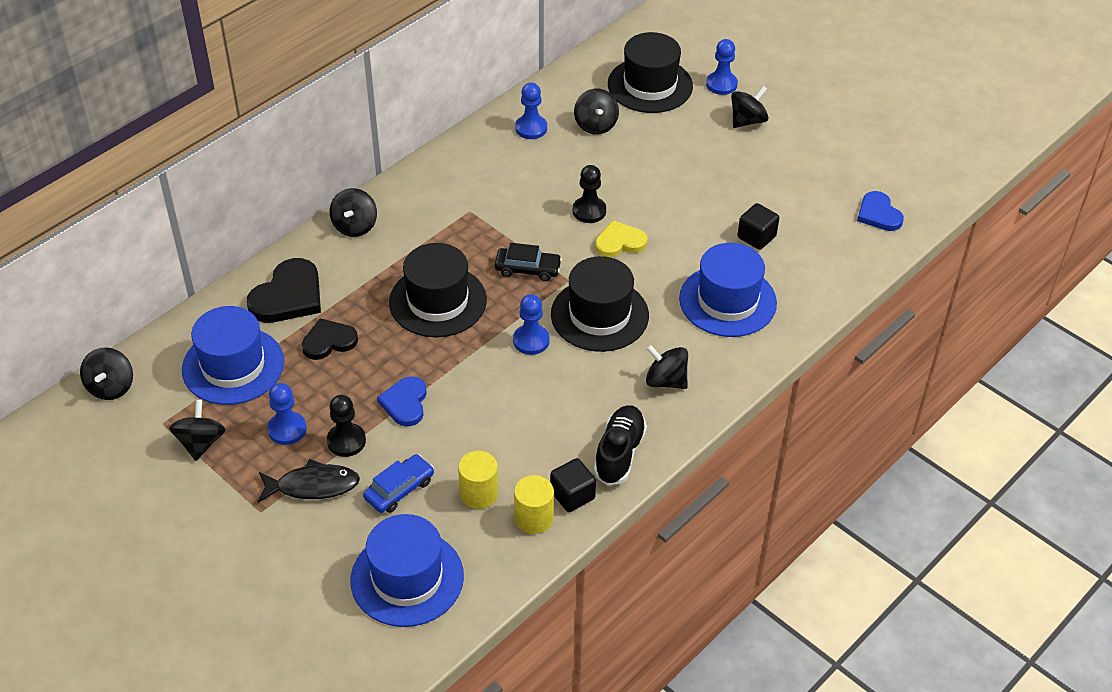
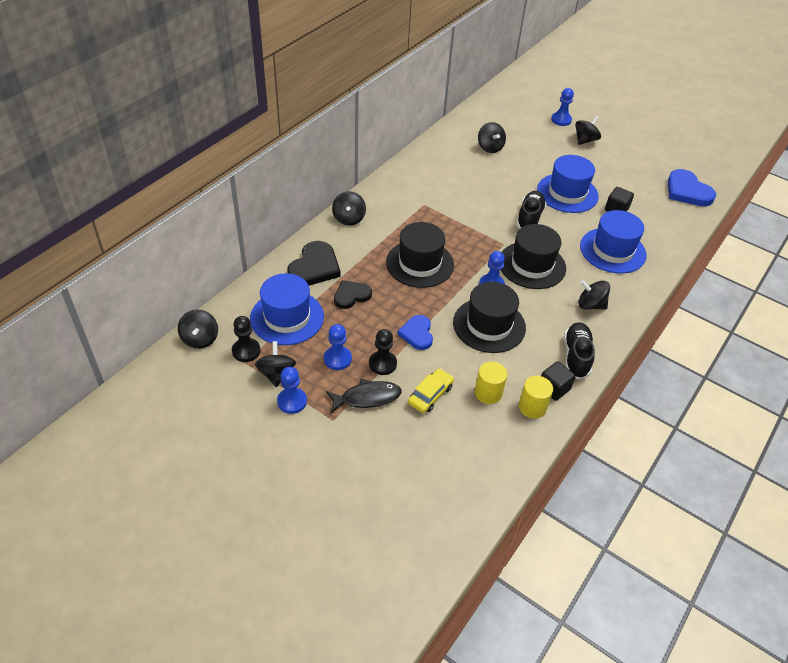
camera: 10 degrees left, 0 degrees up
(399, 489) = (430, 395): blue car -> yellow car
(407, 578) = (455, 459): blue hat -> blue hat (567, 193)
(528, 269) = (474, 239): black car -> none
(531, 128) = (449, 151): blue pawn -> blue pawn (292, 401)
(589, 211) = (503, 200): black pawn -> black pawn (246, 351)
(619, 242) = (529, 218): yellow heart -> black shoe
(650, 85) = (516, 122): black hat -> black hat (489, 325)
(878, 214) = (687, 191): blue heart -> blue heart, size x1.55

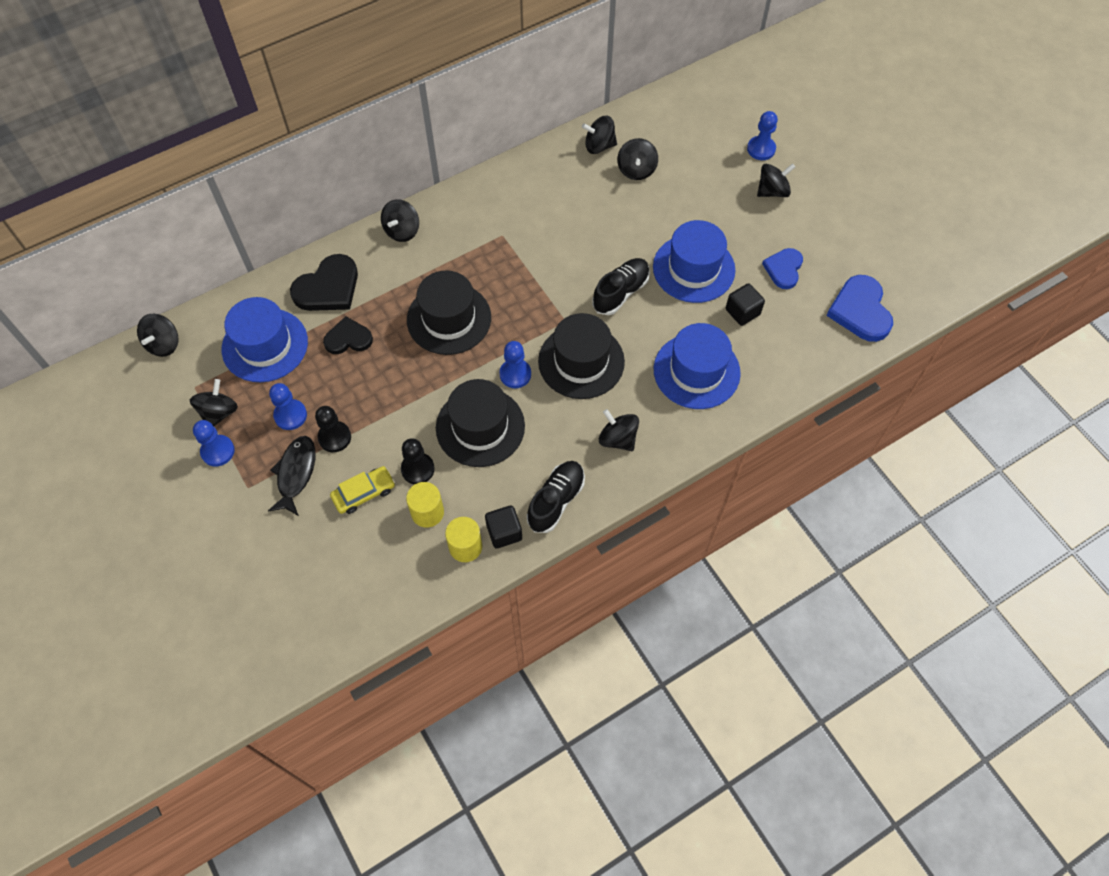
camera: 25 degrees right, 15 degrees up
(246, 351) = (202, 374): black pawn -> black pawn (417, 469)
(367, 398) = (295, 473): black fish -> black fish turned 90 degrees counterclockwise
(417, 334) = (393, 412): blue heart -> blue heart (783, 269)
(455, 140) = (599, 146): none -> black spinning top

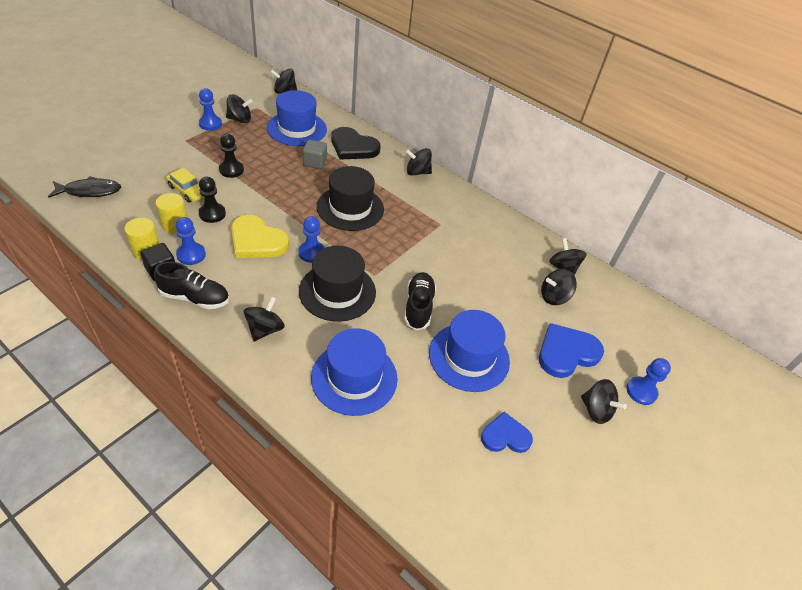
camera: 65 degrees right, 15 degrees down
(290, 415) = (244, 148): blue pawn -> blue pawn (191, 255)
(295, 473) = (199, 158): black fish -> black fish (90, 191)
(348, 338) = (315, 162): black heart -> grey cube
(480, 427) = (257, 241): black hat -> yellow heart
(621, 292) = (418, 307): black shoe -> black shoe turned 105 degrees counterclockwise
(742, 312) = (436, 406): black cube -> none
(860, 311) = (487, 526): blue heart -> blue heart (566, 353)

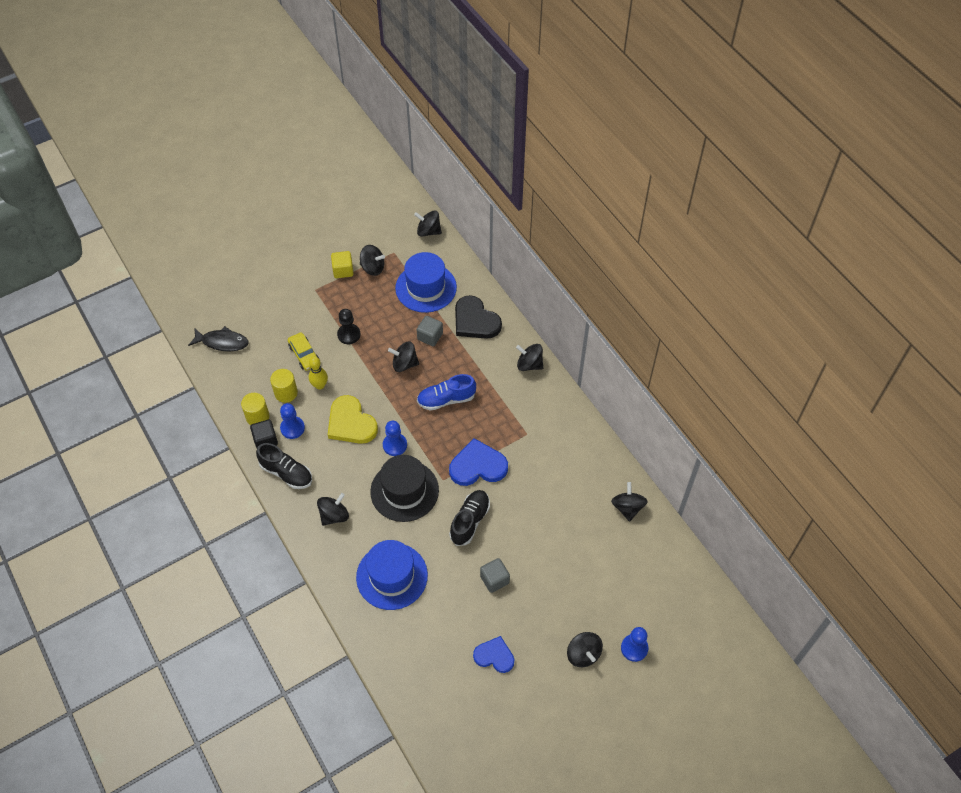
camera: 25 degrees right, 10 degrees up
(210, 124) = (343, 270): blue pawn -> yellow cube
(212, 214) = (320, 385): black pawn -> yellow bowling pin
(350, 208) = (446, 399): black hat -> blue shoe
(469, 357) = (494, 579): blue hat -> grey cube
(554, 297) = (601, 537): black spinning top -> black spinning top (404, 364)
(566, 353) = (584, 596): blue heart -> blue heart (478, 466)

